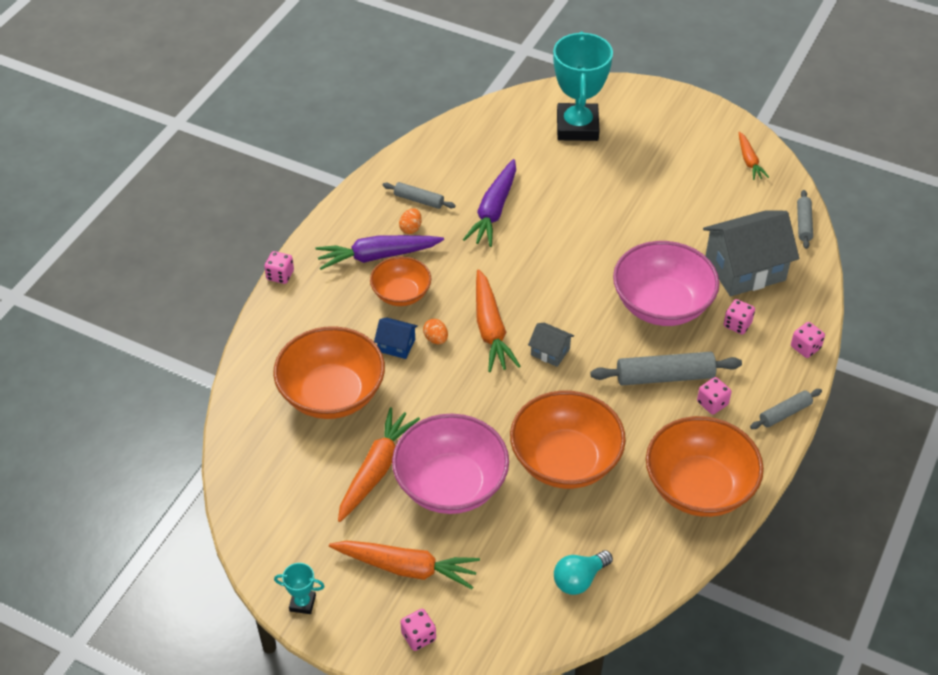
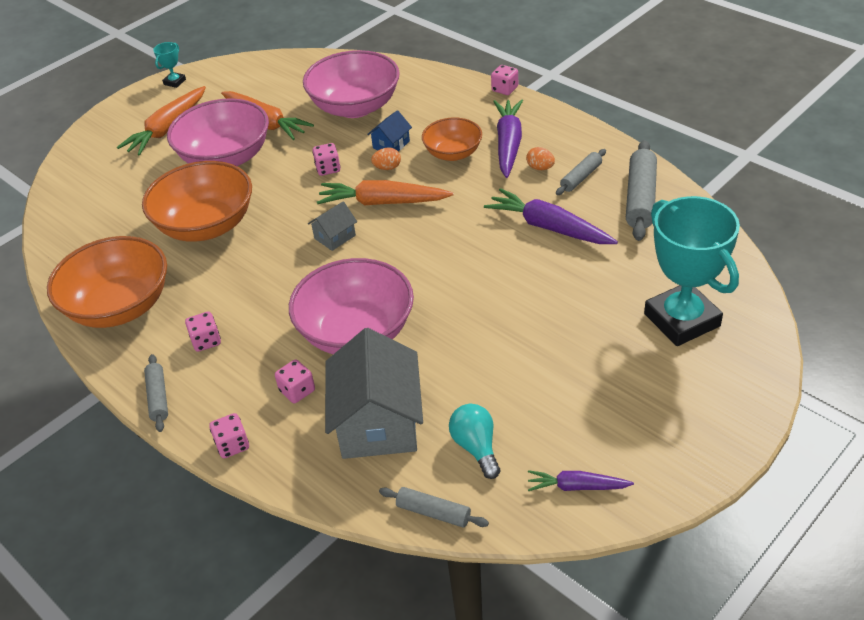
camera: 110 degrees right, 5 degrees down
(332, 394) = (355, 107): orange bowl -> pink bowl
(418, 636) = (108, 128): pink dice -> pink dice (328, 169)
(577, 127) = (682, 320): turquoise trophy -> turquoise trophy turned 45 degrees clockwise
(579, 579) = (89, 214): turquoise light bulb -> turquoise light bulb (476, 447)
(664, 376) = (260, 312): grey rolling pin -> grey rolling pin (640, 198)
(749, 161) = (576, 487): orange carrot -> purple carrot

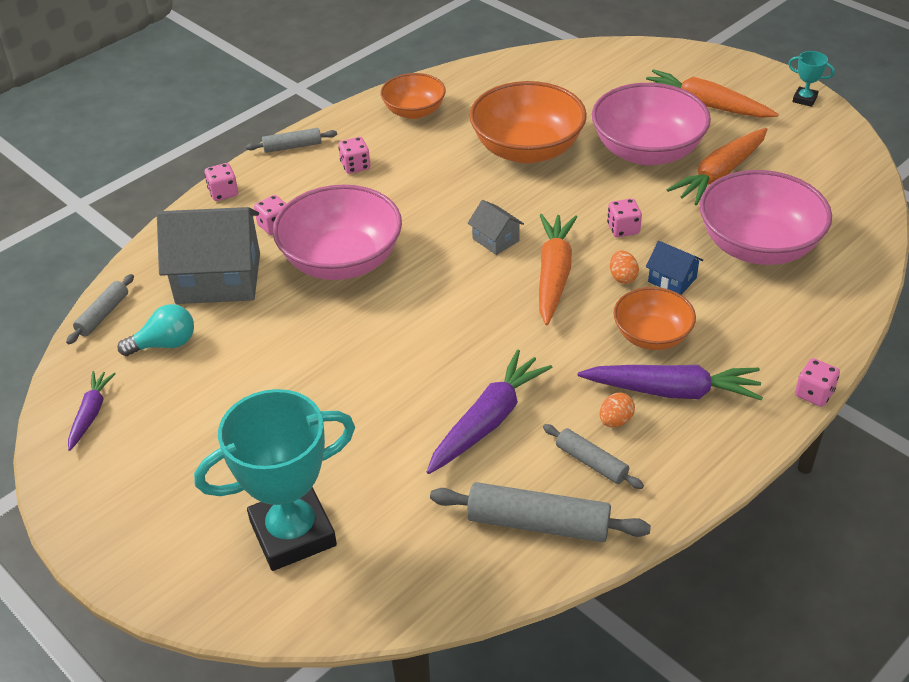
camera: 90 degrees right, 0 degrees up
(120, 307) = (414, 111): orange bowl -> orange bowl, size x0.59

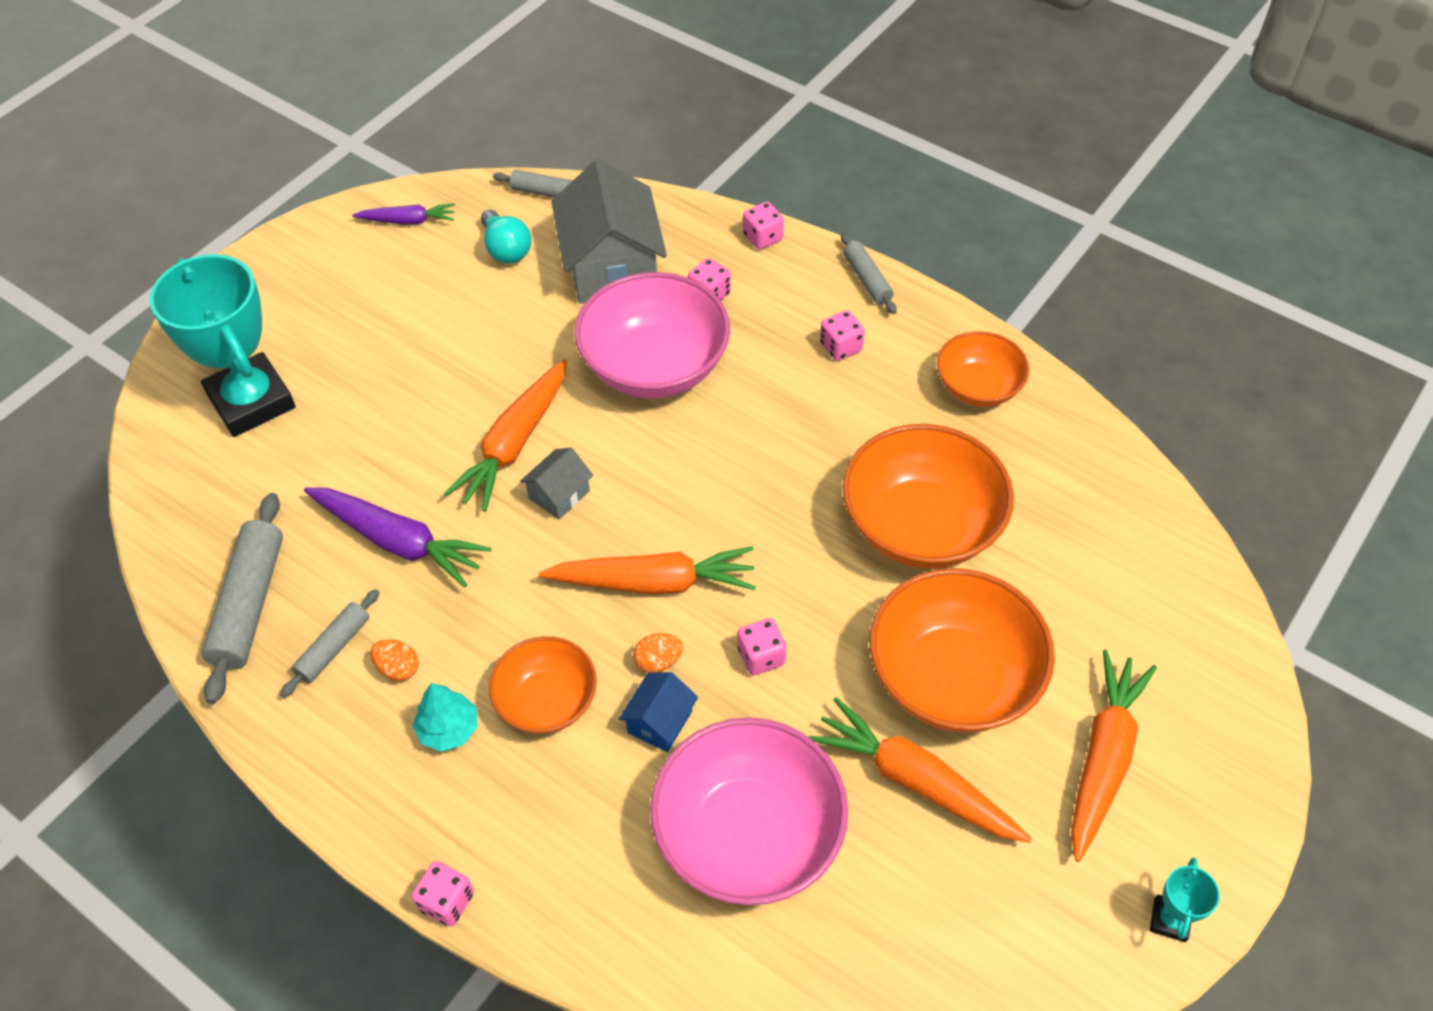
camera: 80 degrees right, 10 degrees up
(400, 346) = (514, 444): none -> orange carrot
(495, 240) = (716, 512): grey house -> grey house (559, 494)
(647, 151) = (952, 678): pink bowl -> orange bowl
(672, 391) = (448, 729): purple carrot -> turquoise tree

